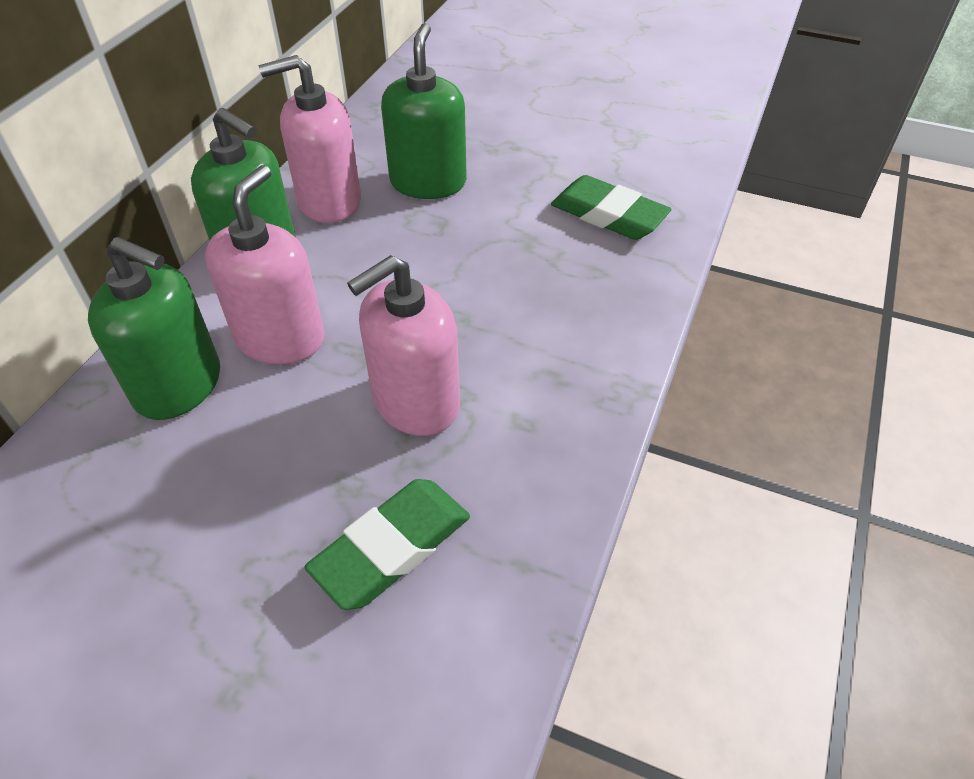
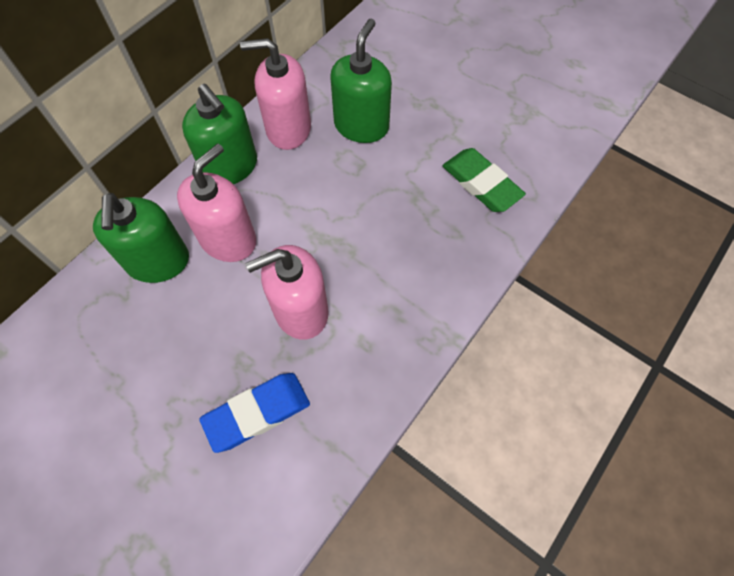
camera: 15 degrees right, 15 degrees up
(179, 385) = (158, 262): green soap dispenser -> green soap dispenser turned 45 degrees clockwise
(392, 547) = (257, 413): green eraser -> blue eraser

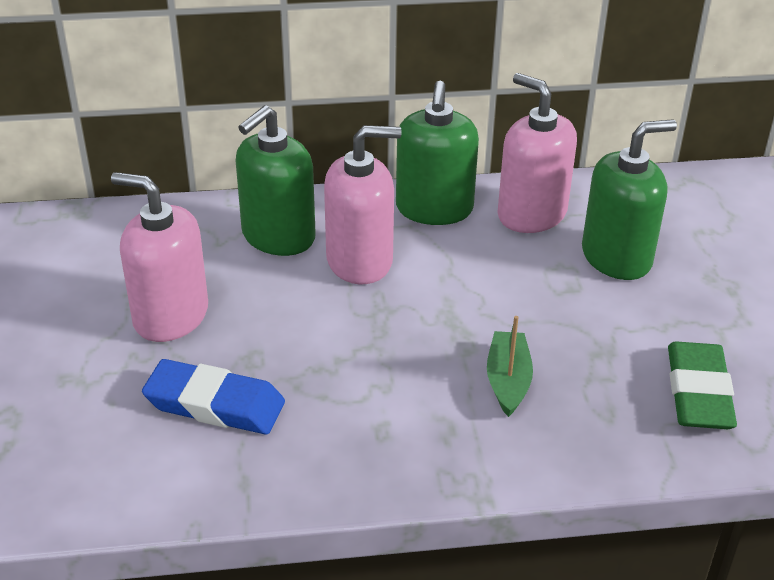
camera: 45 degrees right, 25 degrees down
(300, 311) = (354, 359): pink soap dispenser -> pink soap dispenser (170, 316)
(392, 254) = (508, 381): none -> green boat

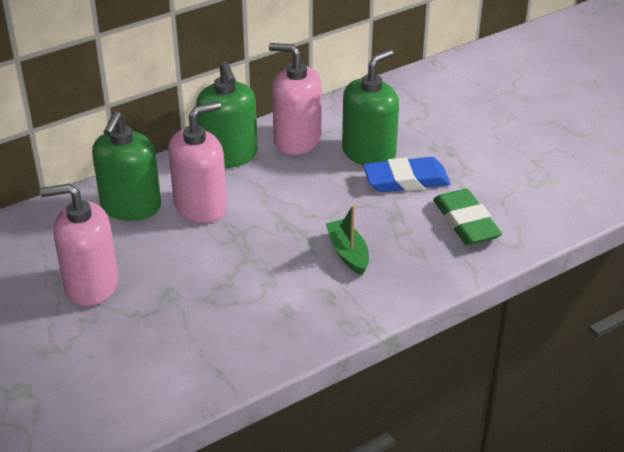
camera: 25 degrees left, 0 degrees up
(215, 404) = (165, 332): blue eraser -> blue eraser (406, 180)

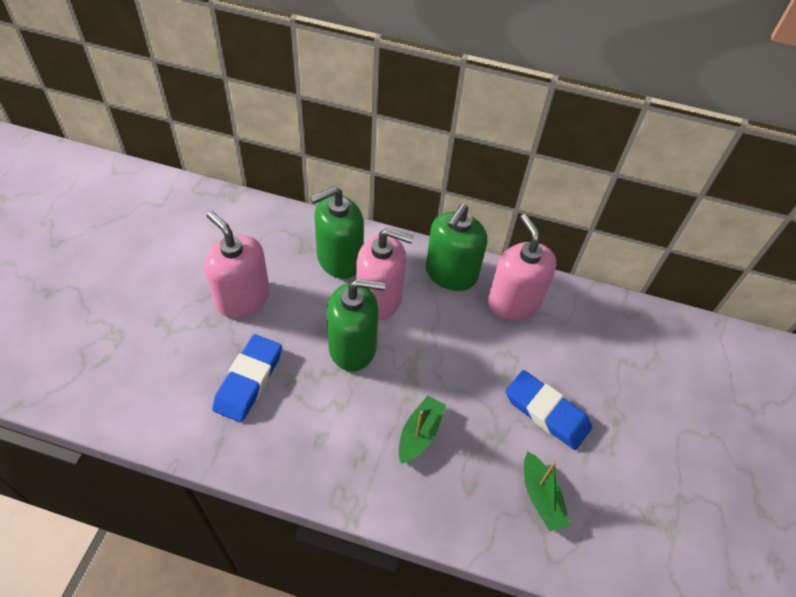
camera: 45 degrees right, 15 degrees up
(181, 324) = (249, 380): none -> blue eraser
(369, 153) = (551, 361): green soap dispenser -> green soap dispenser (353, 347)
(466, 222) = (541, 497): green eraser -> green boat

